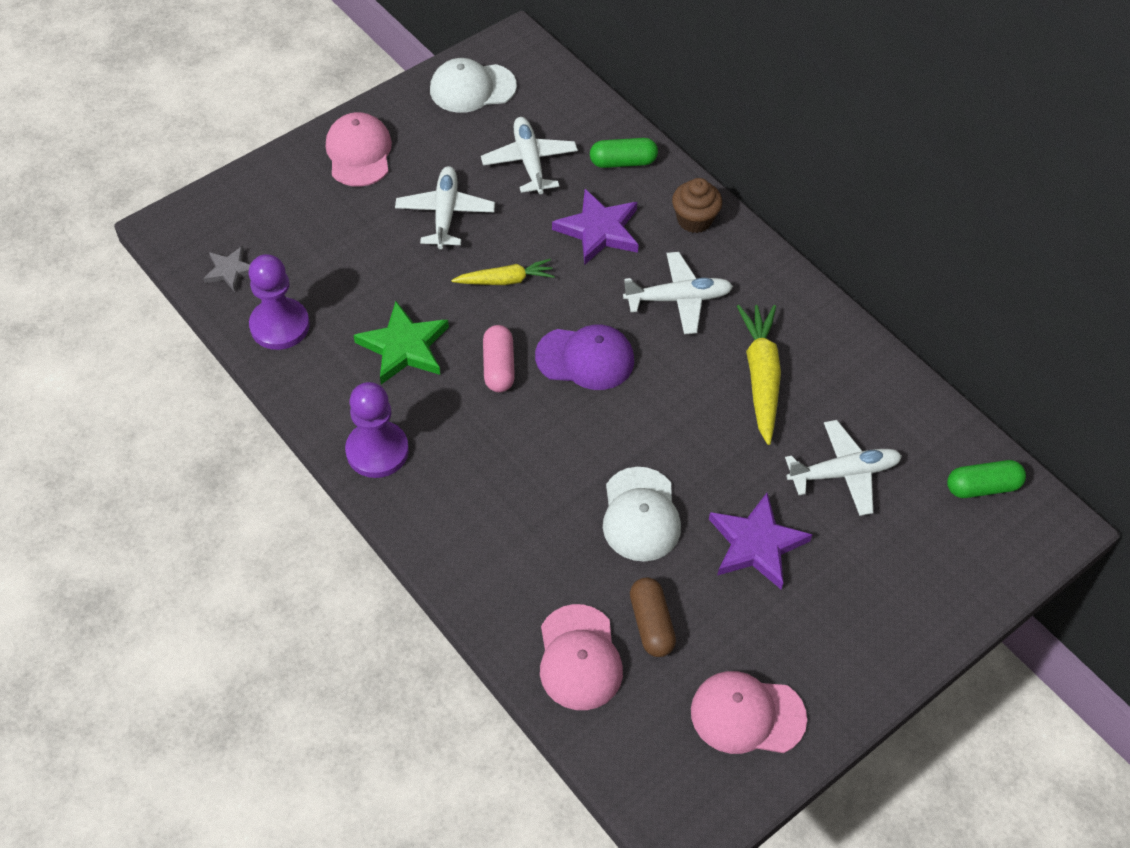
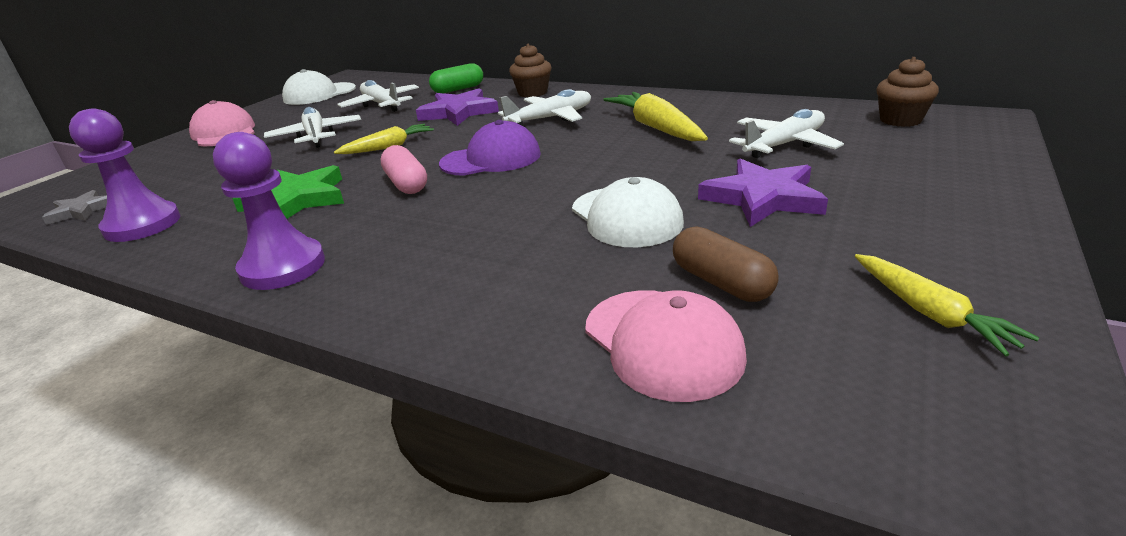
camera: 20 degrees left, 25 degrees down
(747, 715) = (930, 313): pink cap -> yellow carrot
(982, 487) = (900, 120): green capsule -> brown cupcake

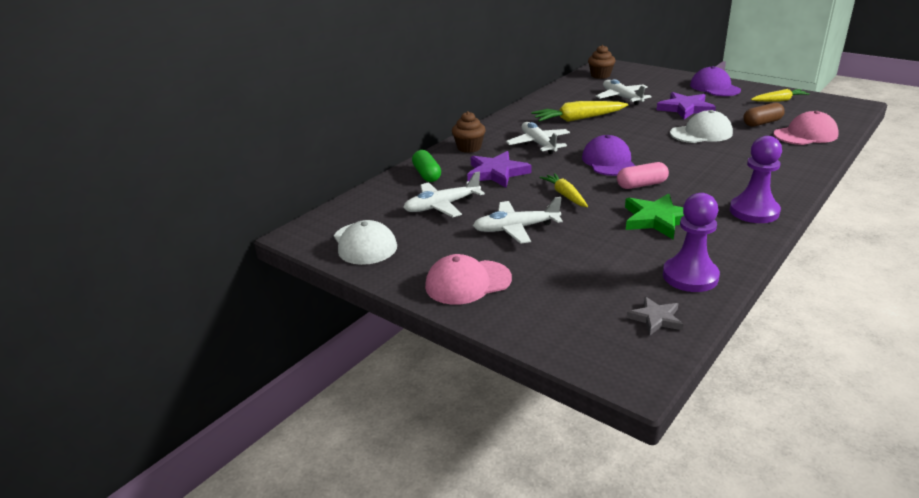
camera: 80 degrees left, 0 degrees up
(950, 223) = (714, 87): none -> purple cap

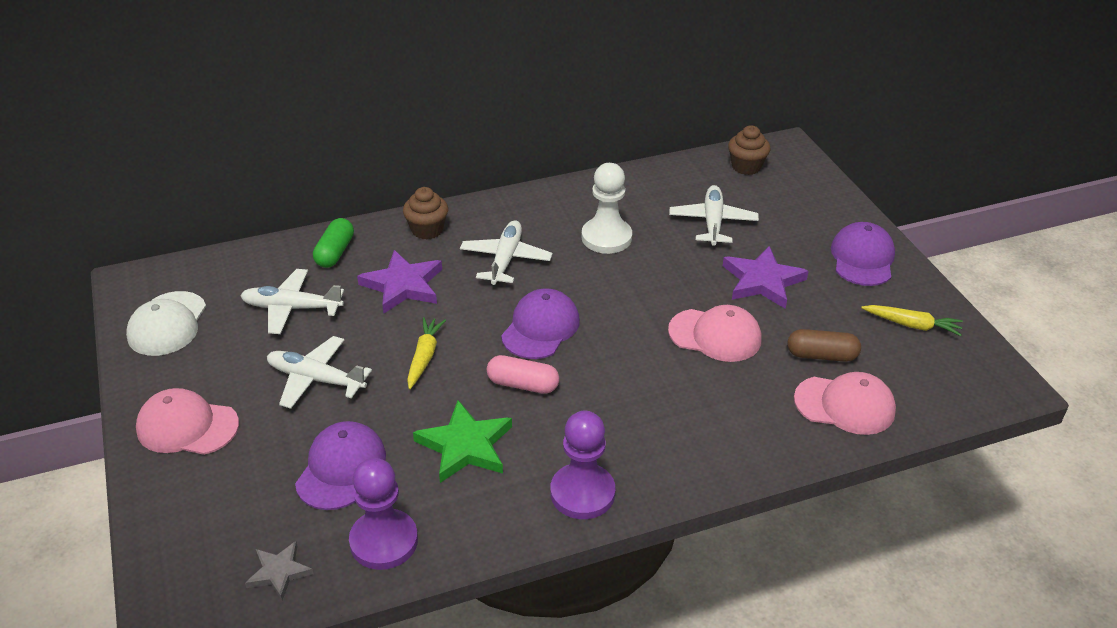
camera: 30 degrees right, 10 degrees up
(578, 119) = (606, 237): yellow carrot -> white pawn
(605, 258) = (341, 468): none -> purple cap
(701, 133) = (715, 335): white cap -> pink cap

